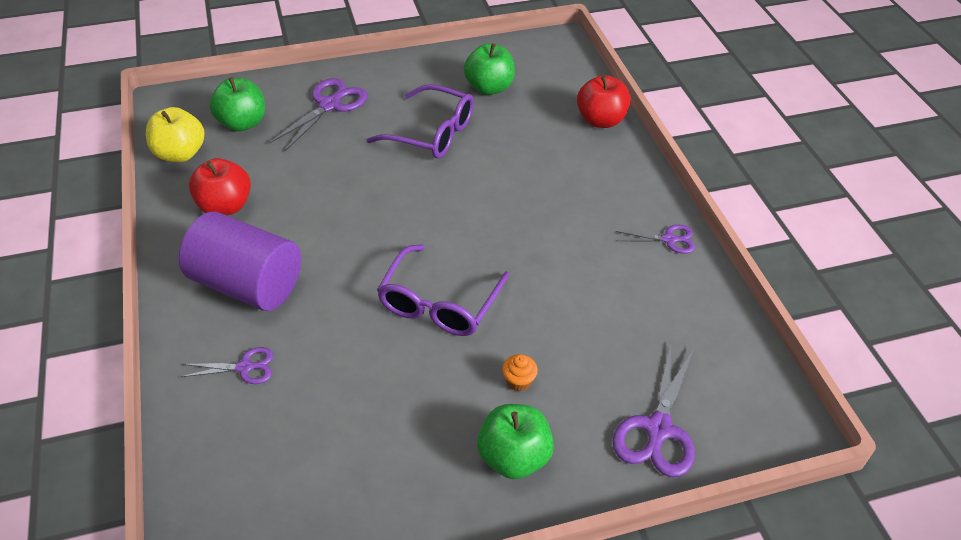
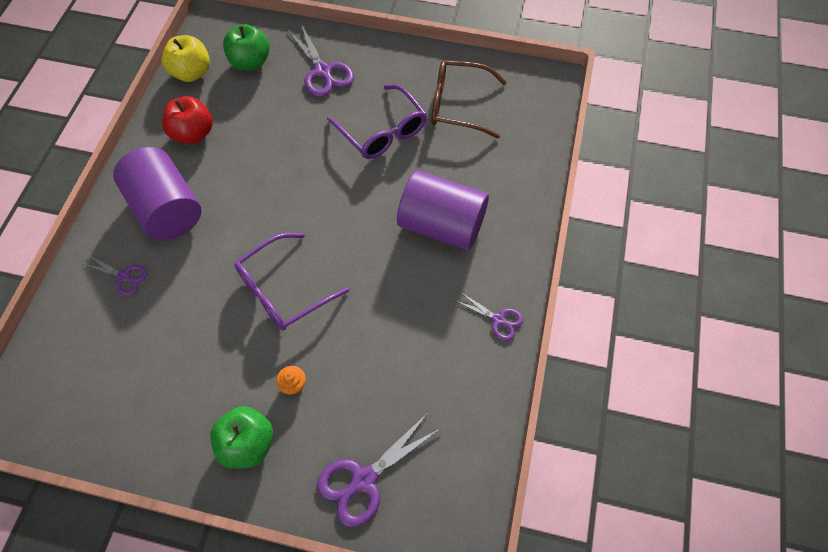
camera: 30 degrees right, 15 degrees up
(329, 105) = (323, 71): purple scissors -> purple scissors turned 90 degrees clockwise
(489, 88) = (458, 105): green apple -> brown glasses
(553, 186) = (441, 225): none -> purple cylinder
(601, 120) = (528, 177): red apple -> none

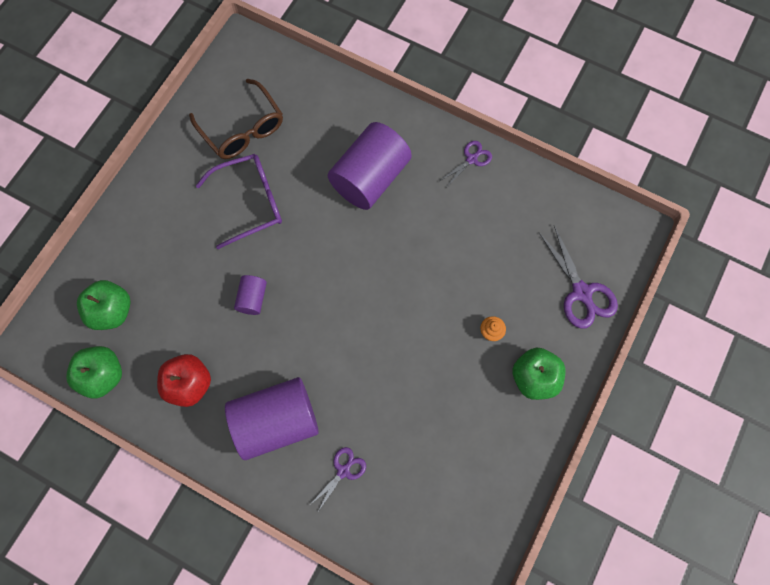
camera: 75 degrees left, 10 degrees up
(191, 73) = (103, 375): yellow apple -> green apple
(283, 290) = (398, 324): purple glasses -> none
(284, 159) = (252, 298): none -> purple cylinder
(323, 71) = (153, 241): purple scissors -> none
(458, 105) = (242, 129): brown glasses -> brown glasses turned 60 degrees counterclockwise

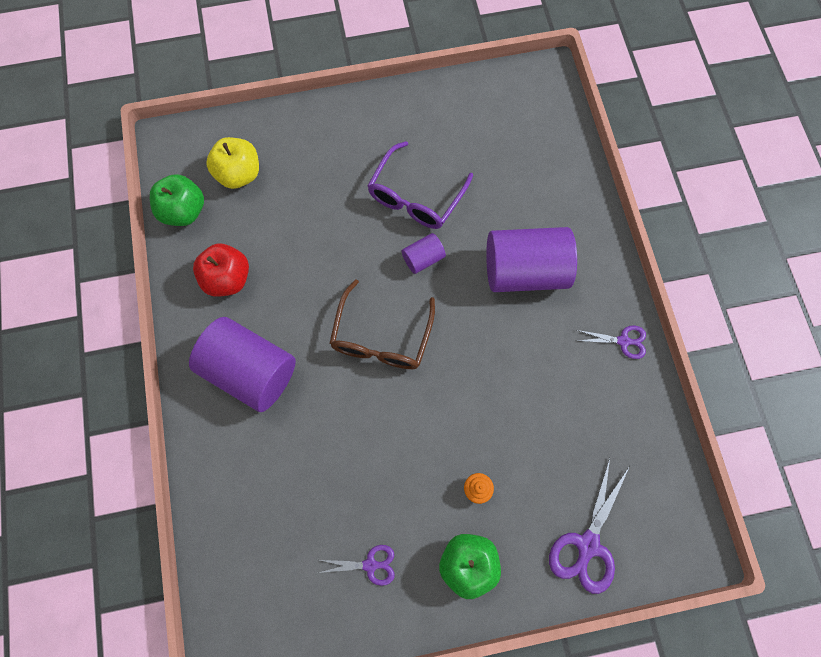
camera: 50 degrees right, 0 degrees up
(112, 311) = (239, 174): green apple -> yellow apple
(242, 129) = (473, 137): brown glasses -> brown glasses (381, 337)
(250, 202) = (416, 196): purple glasses -> purple glasses turned 90 degrees clockwise
(252, 298) = (337, 267): purple cylinder -> purple cylinder (423, 258)
(343, 471) = (251, 460): purple scissors -> purple scissors (370, 565)

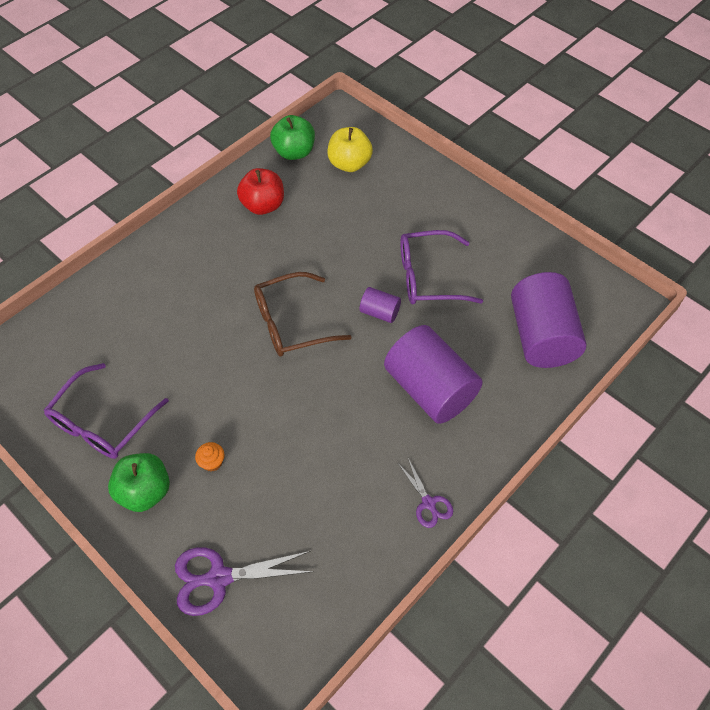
camera: 55 degrees right, 15 degrees down
(250, 371) = (203, 260): purple cylinder -> purple cylinder (541, 336)
(370, 565) = (102, 422): purple scissors -> purple glasses

